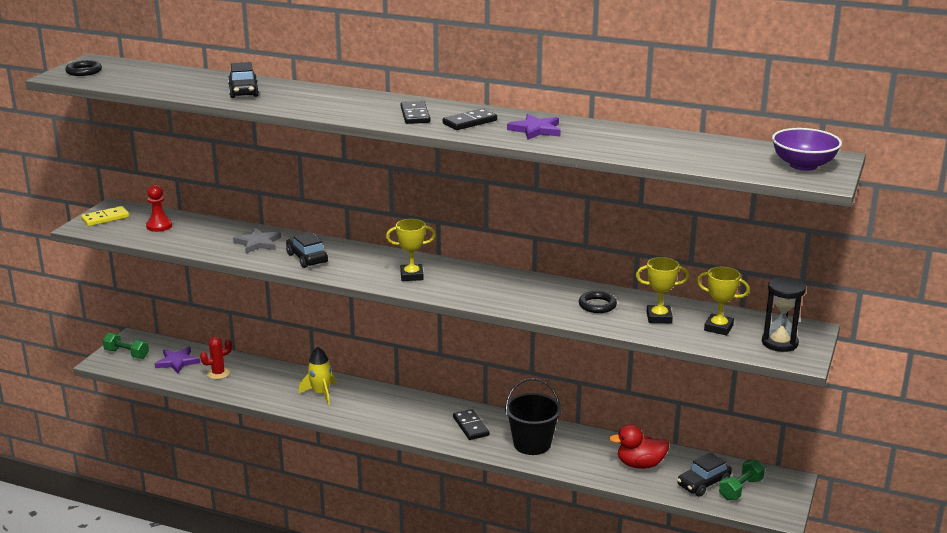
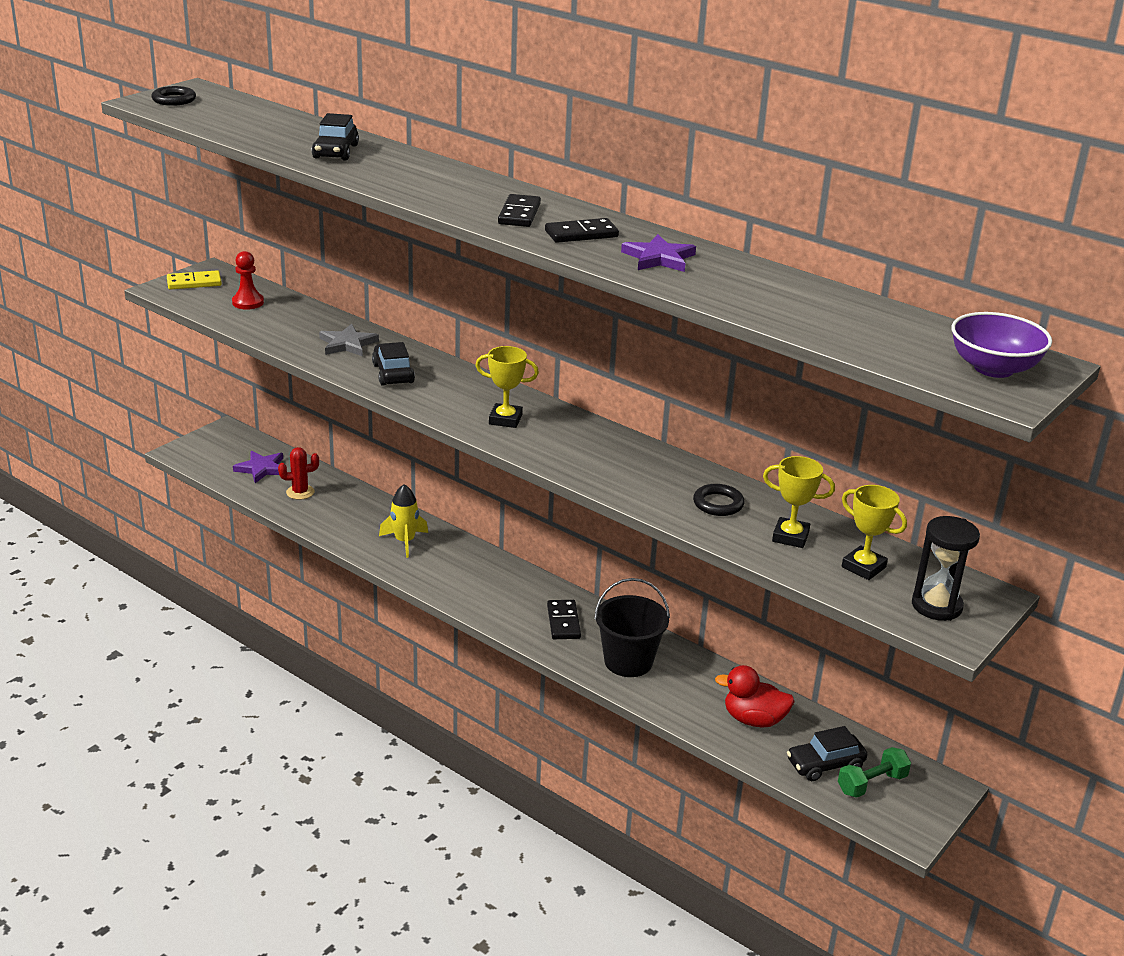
camera: 15 degrees right, 5 degrees up
(127, 354) = (211, 448): green dumbbell -> none

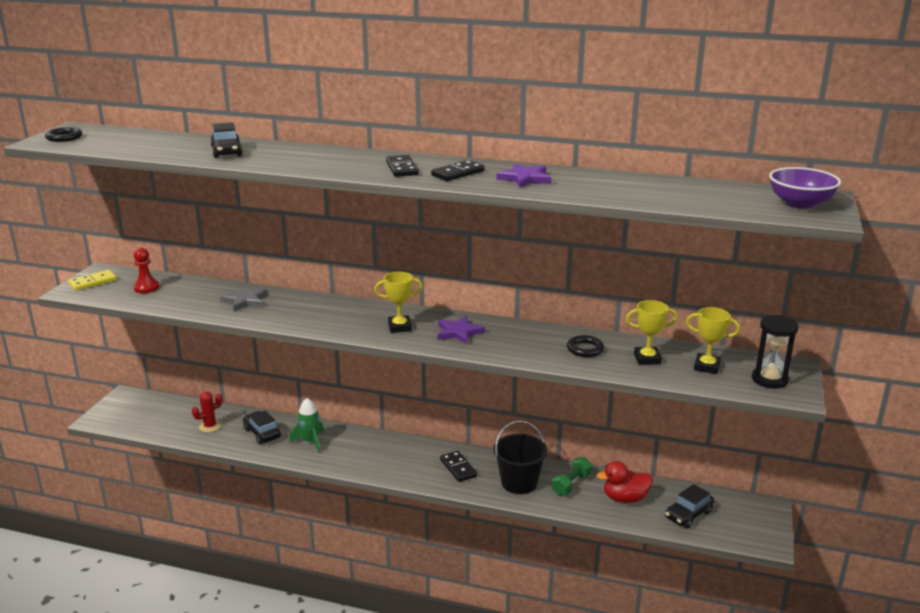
camera: 20 degrees left, 5 degrees down
(261, 468) = (169, 416): purple star -> purple star (458, 332)
(393, 373) = (294, 314): black car -> black car (262, 433)
(404, 541) = (310, 442): yellow rocket -> green rocket
(872, 784) = (724, 518): green dumbbell -> green dumbbell (571, 484)

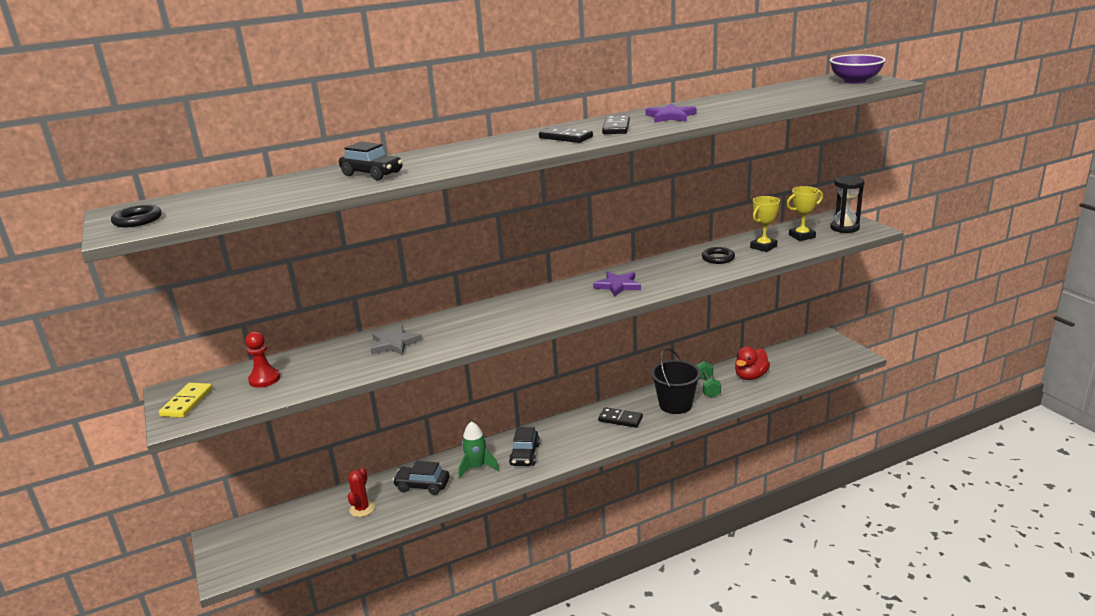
camera: 40 degrees left, 0 degrees up
(399, 327) = (568, 302): yellow trophy -> none
(688, 515) = (797, 365): black car -> black car (525, 455)

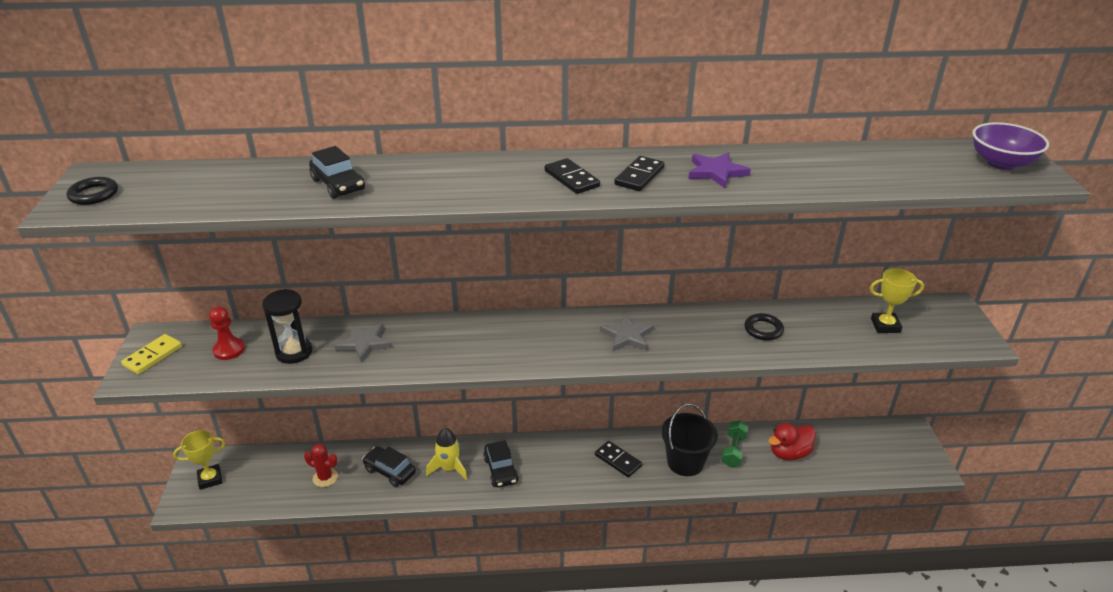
camera: 20 degrees right, 10 degrees up
(362, 509) = (325, 477): red cactus -> red cactus turned 75 degrees clockwise
(477, 467) = (449, 468): green rocket -> yellow rocket
(525, 455) = (501, 470): black car -> black car turned 45 degrees counterclockwise
(618, 286) = (627, 336): purple star -> grey star
(763, 247) = (827, 328): yellow trophy -> yellow trophy (210, 479)
(844, 228) = (947, 328): black hourglass -> black hourglass (294, 352)

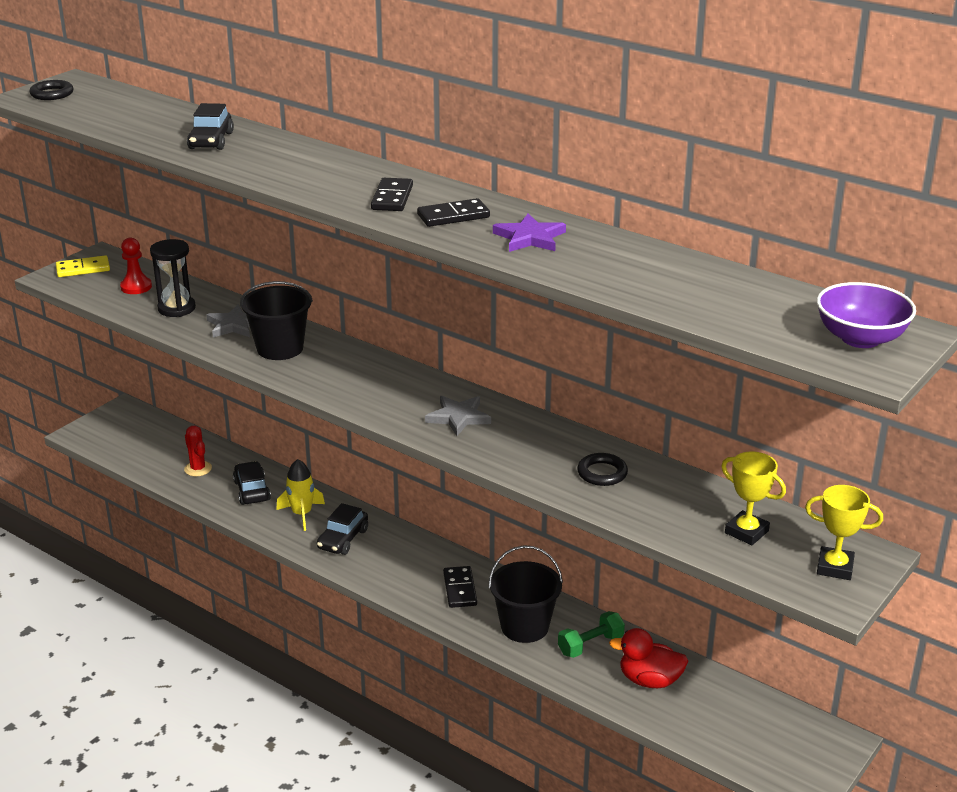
camera: 40 degrees right, 5 degrees down
(210, 479) = (117, 426): yellow trophy -> yellow trophy (835, 567)
(428, 346) = (280, 348): none -> black bucket

